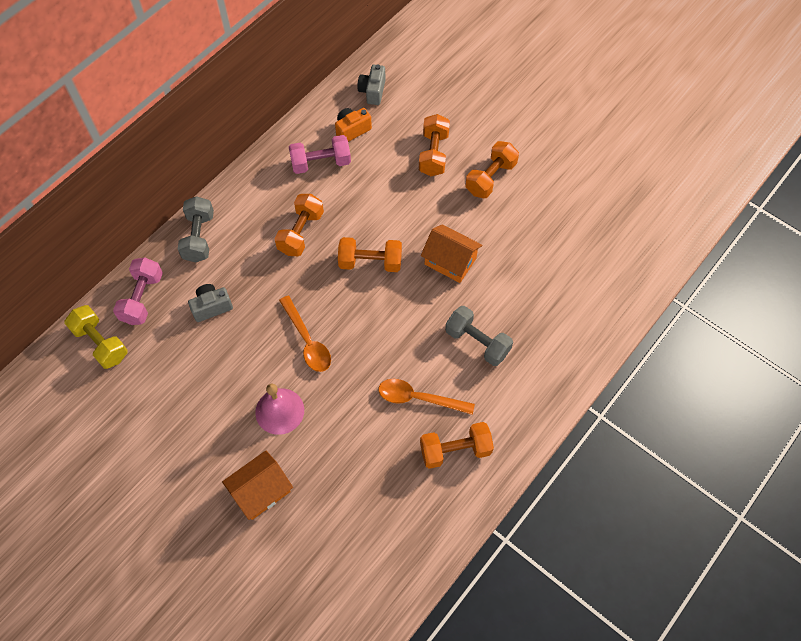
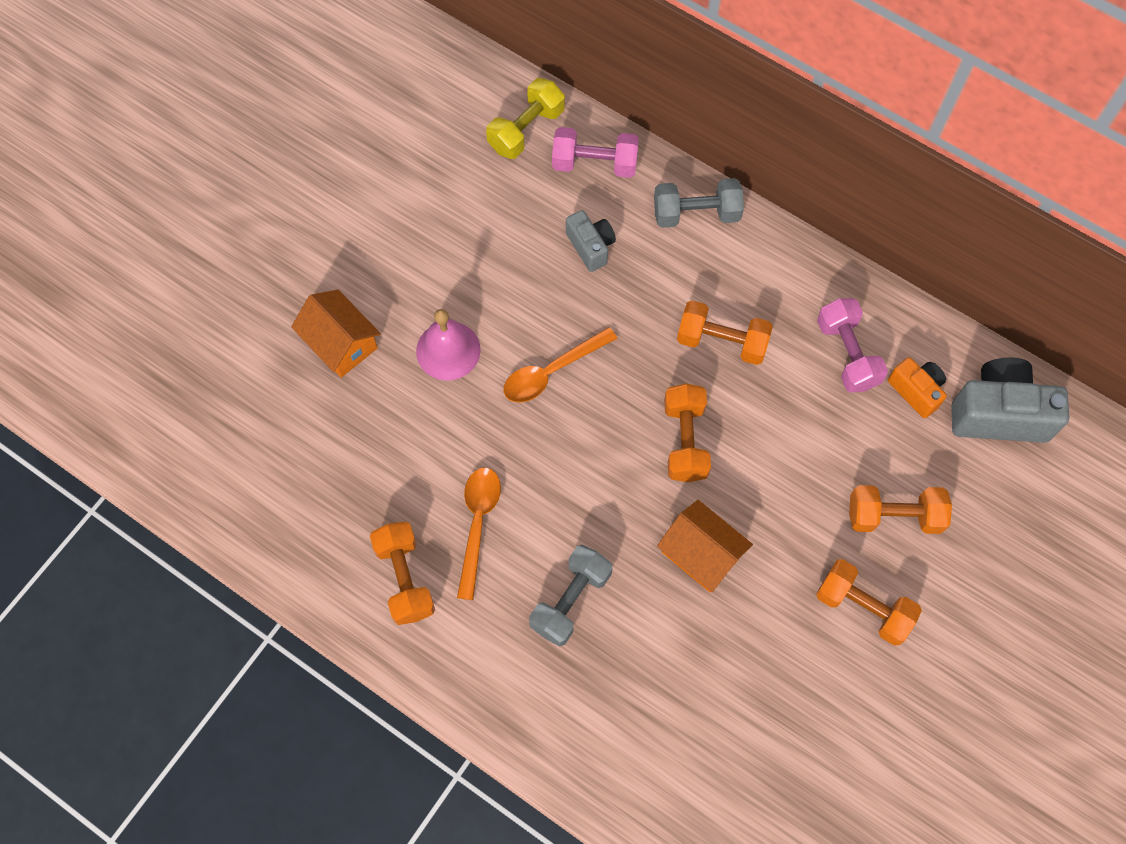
camera: 85 degrees right, 5 degrees up
(372, 91) = (998, 414): grey camera -> grey camera, size x1.77
(450, 261) = (701, 554): orange house -> orange house turned 75 degrees counterclockwise

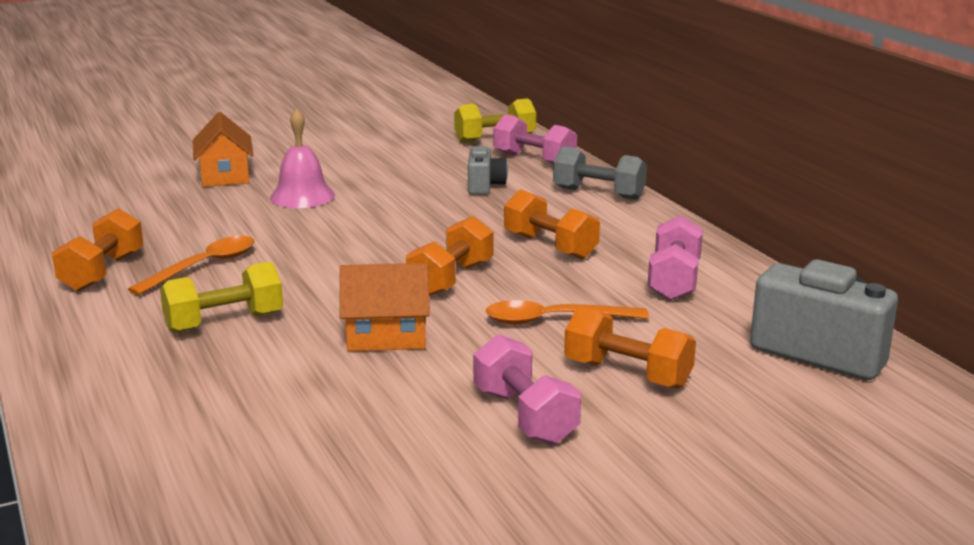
camera: 30 degrees right, 45 degrees down
(552, 371) = (374, 223): orange spoon -> orange spoon (554, 320)
(570, 600) = (224, 322): grey dumbbell -> yellow dumbbell
(701, 554) = (386, 336): orange house -> orange house turned 75 degrees counterclockwise
(863, 607) = (524, 416): orange dumbbell -> pink dumbbell
(916, 391) = (732, 316): orange camera -> none

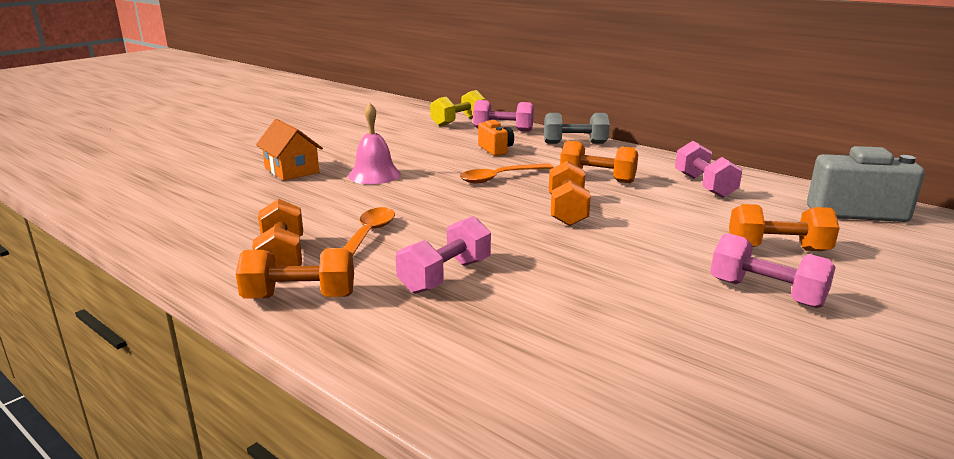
camera: 25 degrees left, 0 degrees up
(74, 313) = (300, 297): none -> orange dumbbell
(224, 322) = (445, 276): yellow dumbbell -> pink dumbbell
(386, 336) = (584, 259): orange house -> none
(484, 186) = (496, 149): grey camera -> orange camera
(554, 320) = (676, 224): orange spoon -> orange spoon (500, 178)

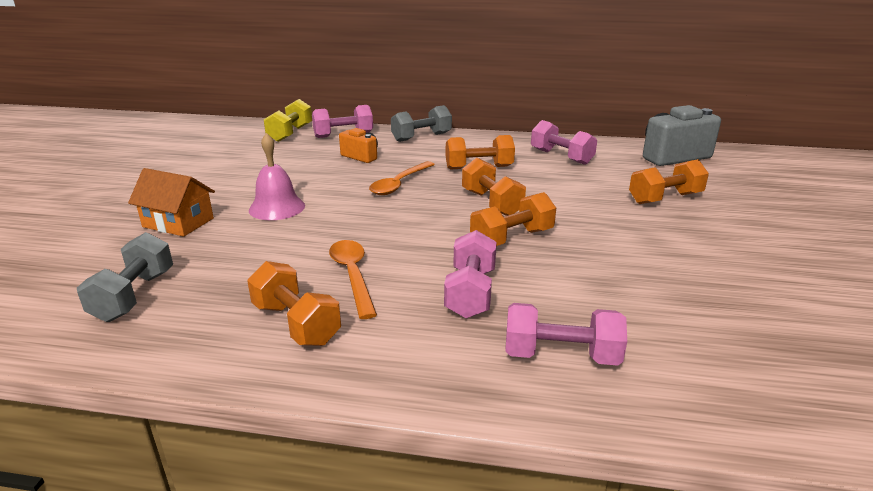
camera: 30 degrees left, 5 degrees up
(205, 211) = (134, 296): none -> grey dumbbell
(300, 297) = (367, 358): orange dumbbell -> orange dumbbell (512, 238)
(766, 293) = (698, 236): pink dumbbell -> pink dumbbell (561, 355)

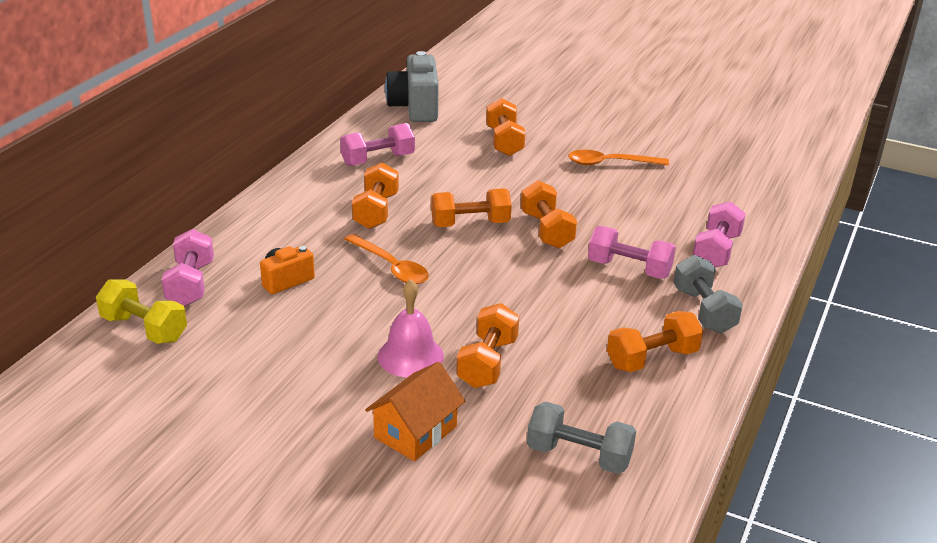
camera: 75 degrees left, 5 degrees up
(273, 238) = (487, 363): none -> orange dumbbell
(353, 276) = (583, 321): orange spoon -> orange spoon (610, 163)
(421, 137) = (249, 228): grey dumbbell -> grey dumbbell (703, 310)

